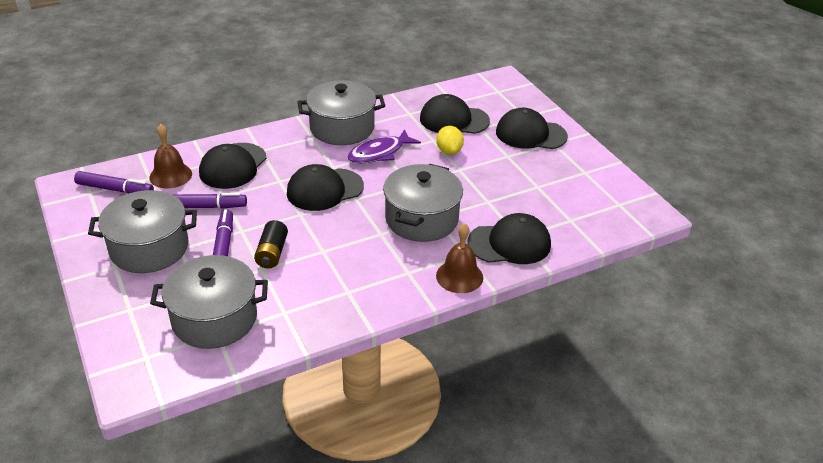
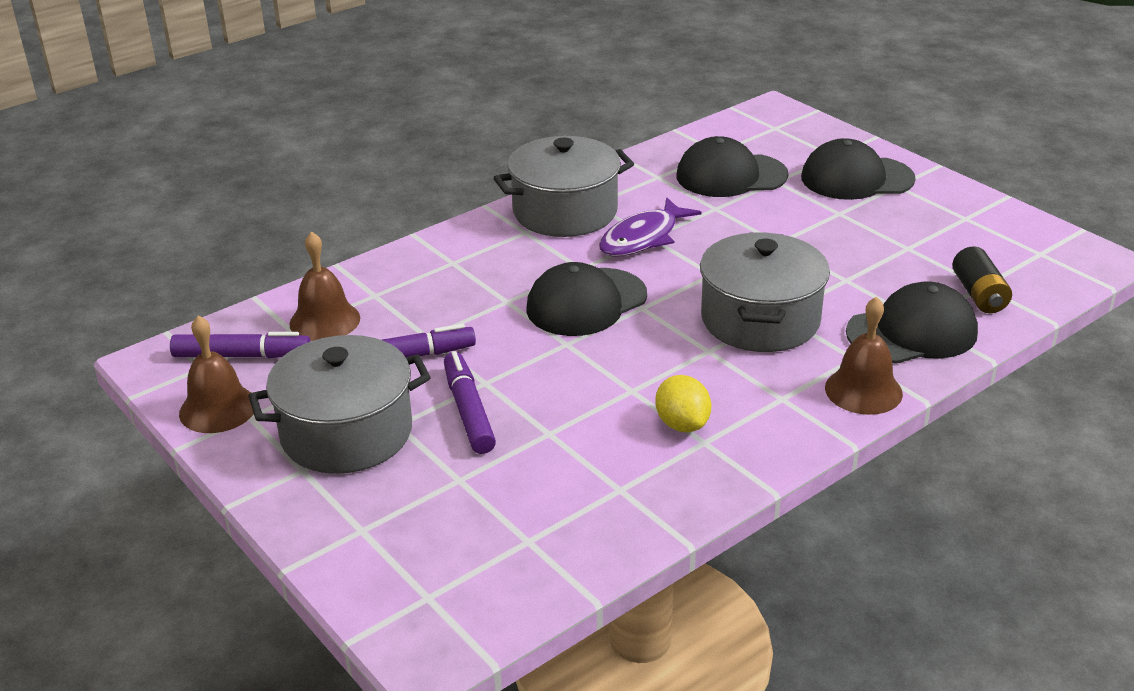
camera: 10 degrees left, 5 degrees down
(87, 220) = (218, 408): none -> brown bell
(214, 318) = (512, 518): grey pot -> none
(233, 166) = (420, 291): black cap -> none
(272, 253) = (552, 406): black battery -> black battery (979, 294)
(449, 151) = (748, 219): yellow lemon -> yellow lemon (682, 424)

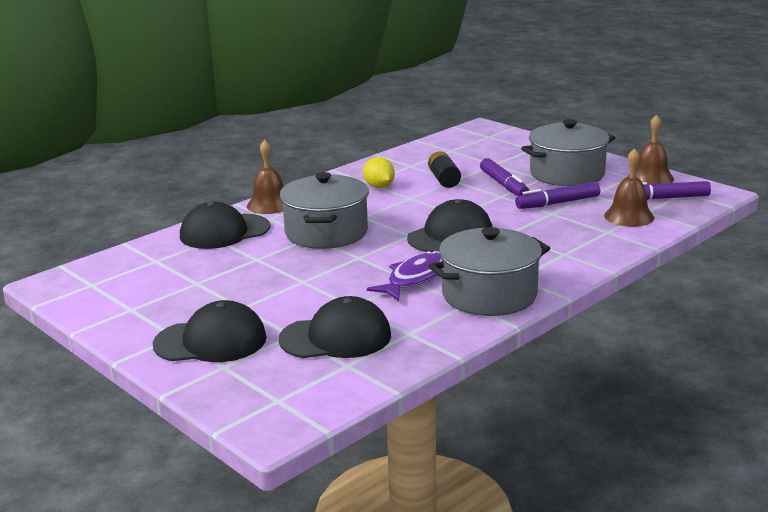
camera: 175 degrees right, 10 degrees down
(979, 294) = (162, 255): black battery -> black battery (444, 179)

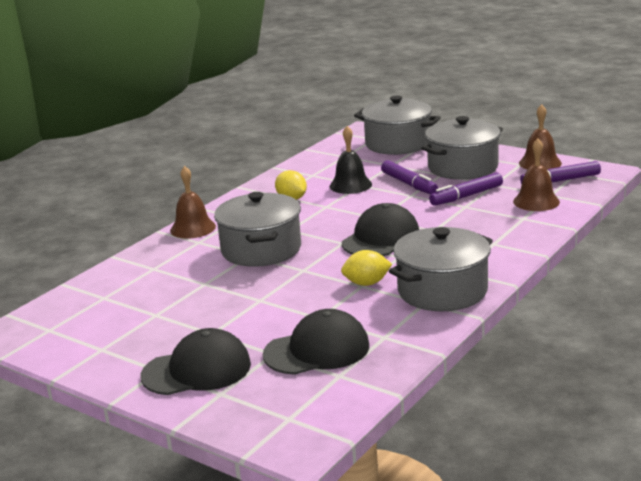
camera: 10 degrees left, 0 degrees up
(224, 232) = (160, 260): black cap -> none
(415, 278) = (366, 283): purple fish -> yellow lemon
(444, 179) = (350, 185): black battery -> black bell
(510, 144) = (397, 144): none -> grey pot

